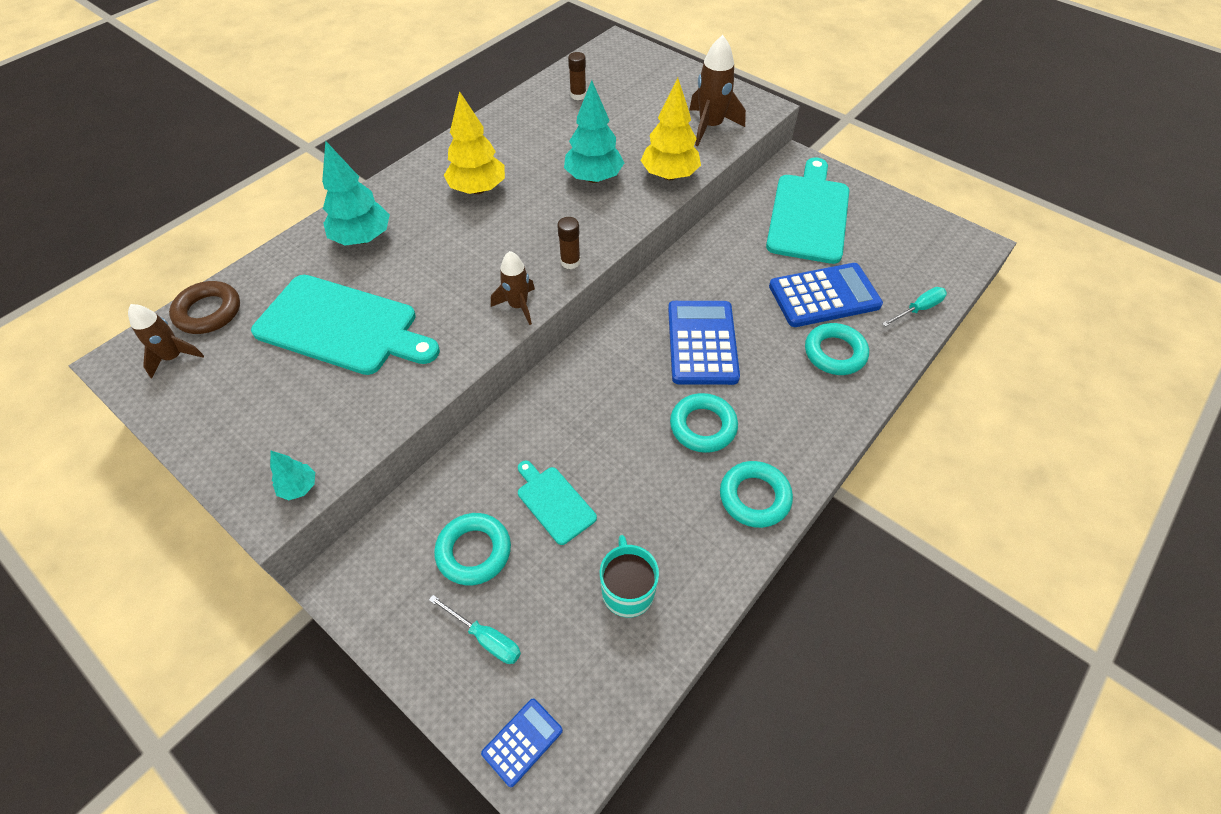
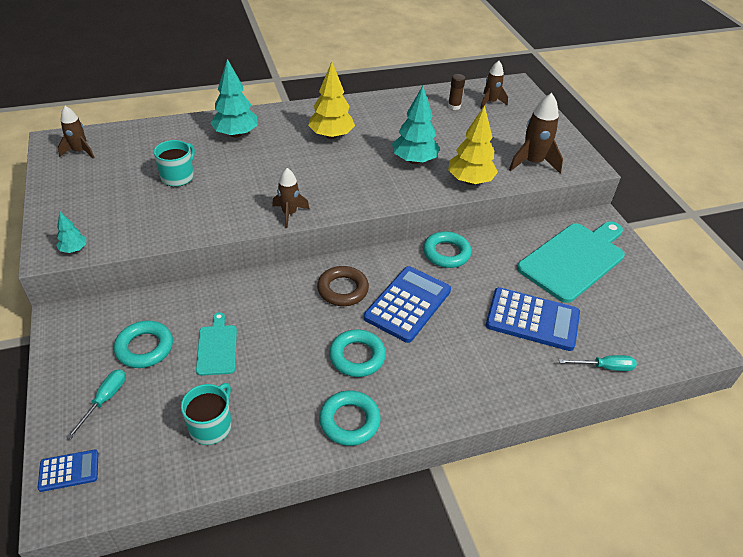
camera: 30 degrees right, 10 degrees down
(208, 312) = (118, 136): brown ring -> brown ring (343, 289)
(342, 326) = (178, 177): turquoise cutting board -> turquoise mug
(485, 638) = (105, 400): turquoise screwdriver -> turquoise screwdriver turned 135 degrees counterclockwise
(570, 262) = (348, 203): brown glue stick -> none
(611, 75) = (490, 102): none -> brown rocket
(834, 353) = (503, 361): turquoise ring -> turquoise ring (446, 253)

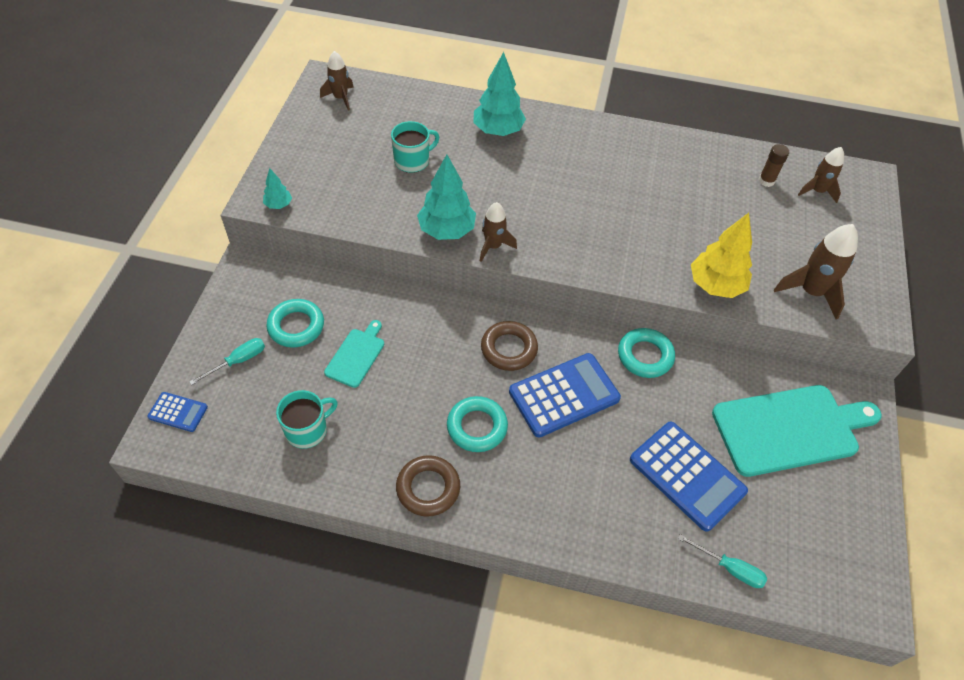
camera: 30 degrees right, 10 degrees up
(331, 136) = (596, 169): yellow tree -> none
(349, 421) = (428, 488): turquoise ring -> brown ring
(414, 160) = (668, 234): turquoise tree -> turquoise tree (446, 230)

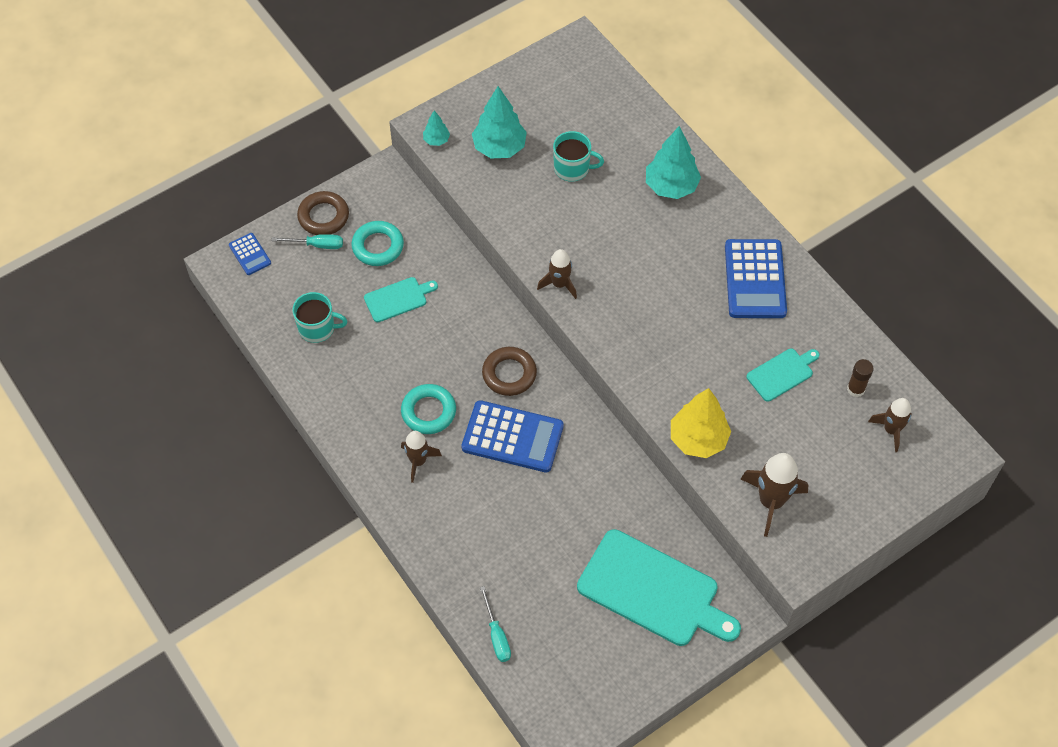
camera: 45 degrees right, 5 degrees up
(340, 98) = (572, 71): brown rocket -> brown rocket (418, 461)
(428, 488) = (356, 427): brown ring -> brown ring (323, 216)
(446, 230) = (538, 246): turquoise tree -> turquoise tree (499, 147)
(645, 356) = (605, 456): turquoise ring -> none
(687, 475) = (537, 558): blue calculator -> blue calculator (755, 279)
(712, 202) = (782, 373): none -> turquoise cutting board

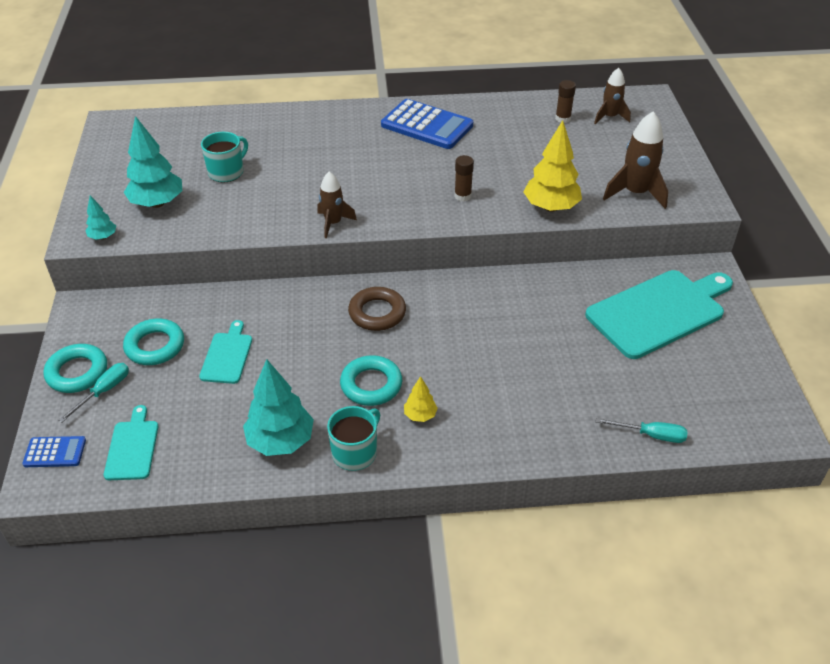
camera: 60 degrees left, 15 degrees down
(317, 328) = (200, 432): turquoise mug -> turquoise mug (355, 452)
(323, 216) = (77, 372): brown ring -> turquoise ring
(418, 461) = (420, 415): brown rocket -> yellow tree
(512, 437) = (444, 337): blue calculator -> none
(665, 361) = (462, 196): none -> brown glue stick
(671, 186) = (301, 131): turquoise tree -> turquoise tree (280, 441)
(782, 373) = (522, 145): turquoise cutting board -> turquoise cutting board (132, 447)

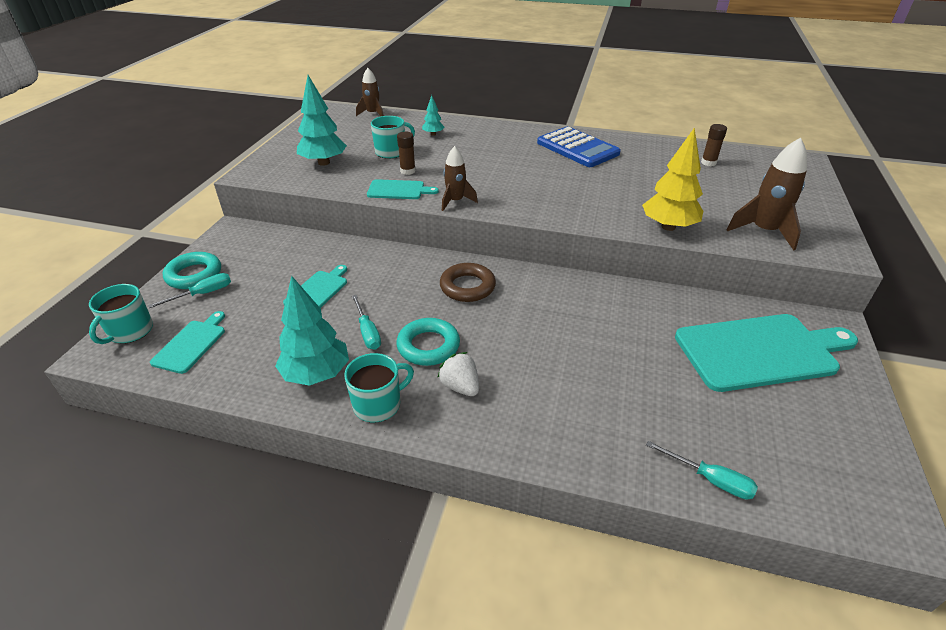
camera: 20 degrees right, 5 degrees down
(55, 452) = (130, 331): blue calculator -> turquoise mug
(103, 237) = (267, 177): turquoise tree -> turquoise tree (433, 134)
(155, 346) = (266, 269): turquoise ring -> none
(265, 222) = (398, 190): none -> turquoise cutting board
(305, 386) = (367, 332): none -> turquoise screwdriver
(420, 415) = (460, 386): yellow tree -> white strawberry
(462, 196) = (584, 203): brown glue stick -> brown glue stick (408, 171)
(609, 117) = (756, 168): brown rocket -> brown rocket (373, 114)

